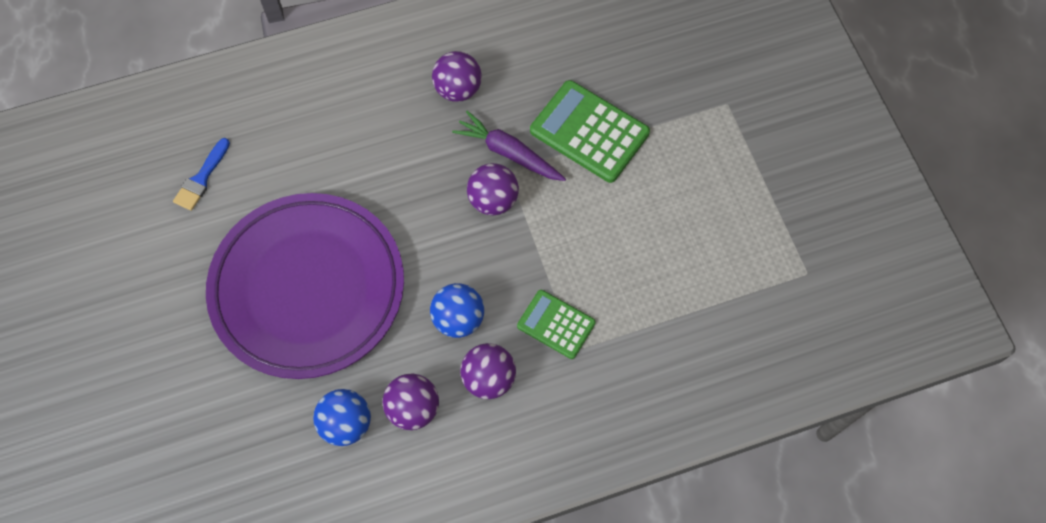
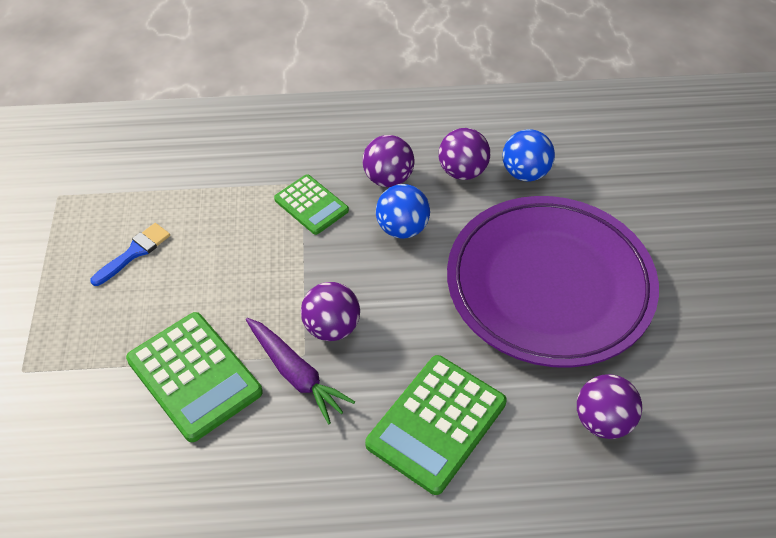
camera: 165 degrees left, 15 degrees down
(201, 178) = (669, 430): blue brush -> blue brush (134, 252)
(386, 140) = (436, 423): none -> green calculator
(458, 89) = (330, 469): purple ball -> purple ball (602, 421)

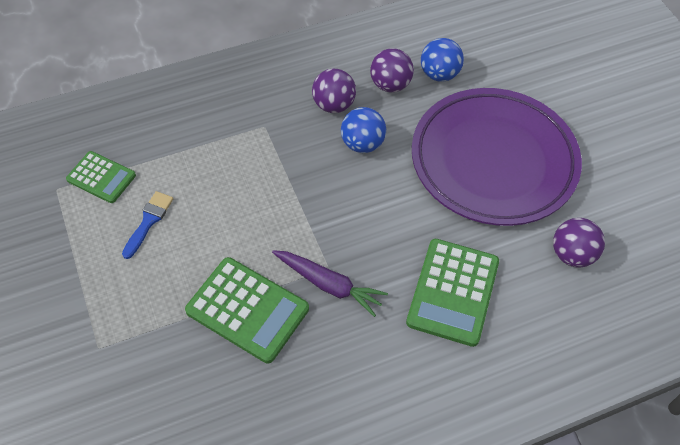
camera: 20 degrees left, 5 degrees up
(311, 205) = (280, 143): green calculator -> green calculator (101, 177)
(332, 327) = (341, 239): purple ball -> none

